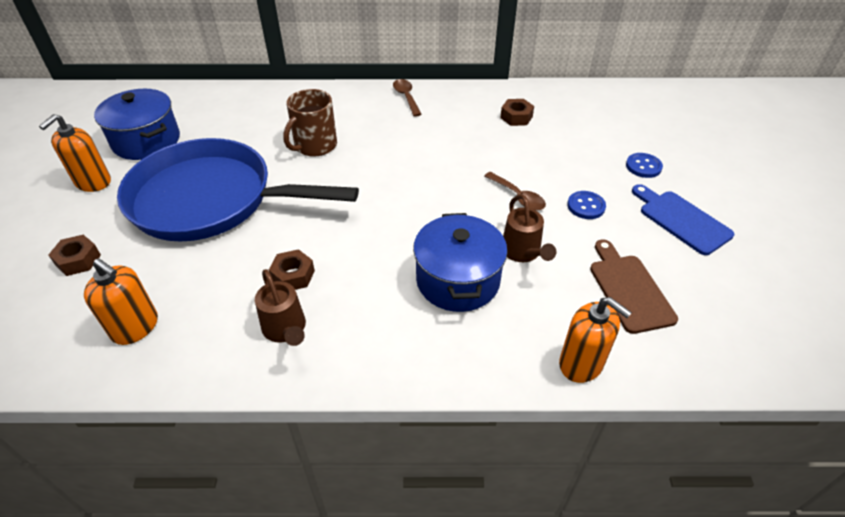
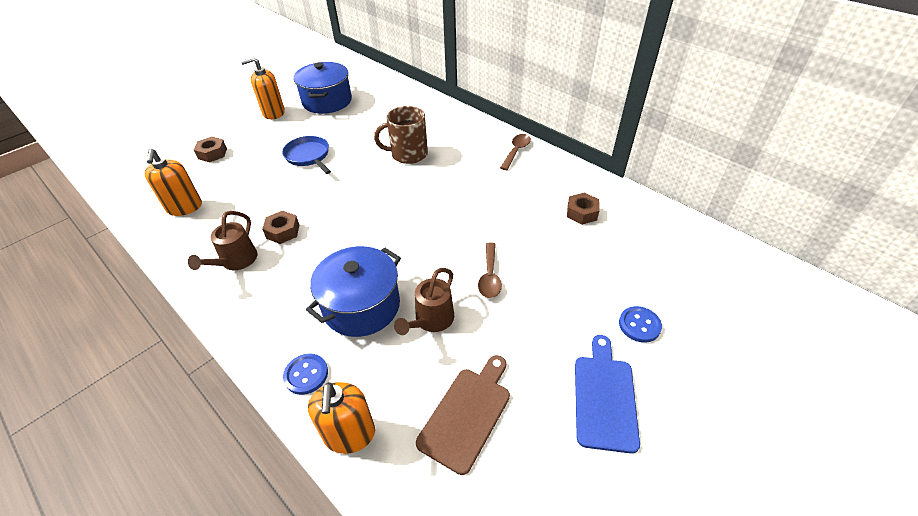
camera: 45 degrees right, 0 degrees up
(210, 200) = (308, 156): blue pan -> blue pan, size x0.42
(586, 206) = (533, 322): blue button -> blue button (306, 375)

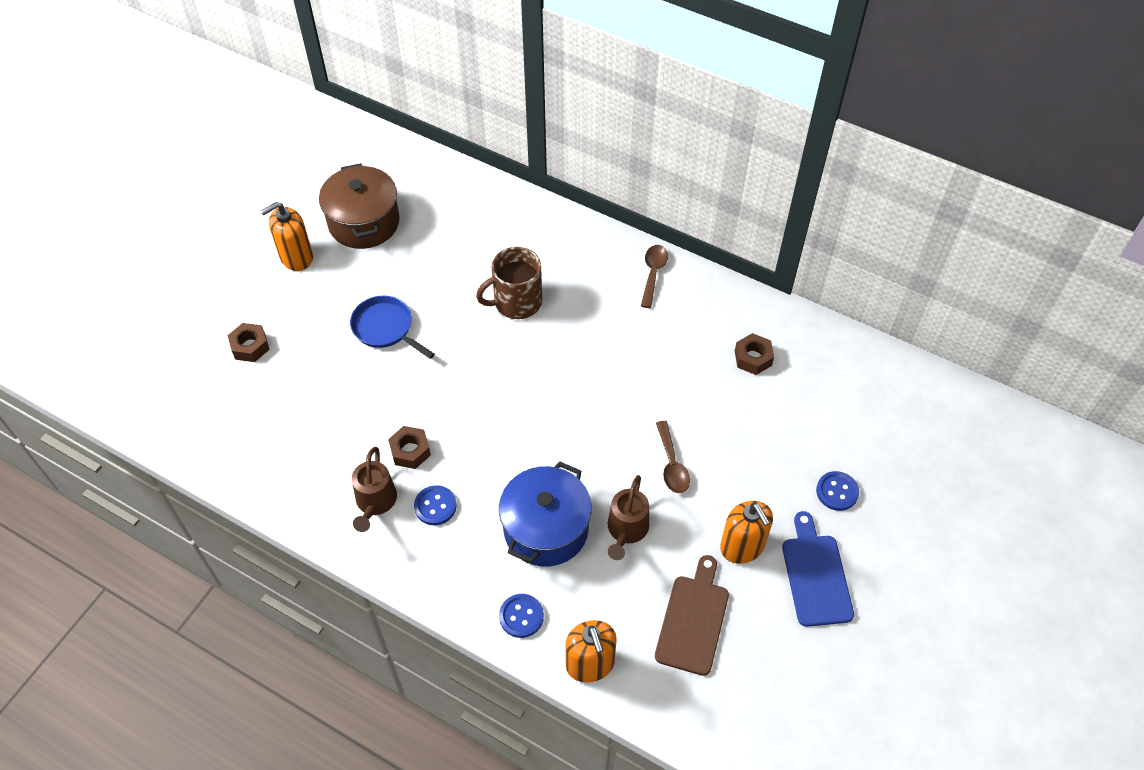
camera: 15 degrees left, 10 degrees up
(184, 207) = (265, 440): orange soap dispenser -> orange soap dispenser (742, 547)
(280, 272) = (435, 506): none -> blue button
(327, 101) = (364, 222): blue pot -> brown pot

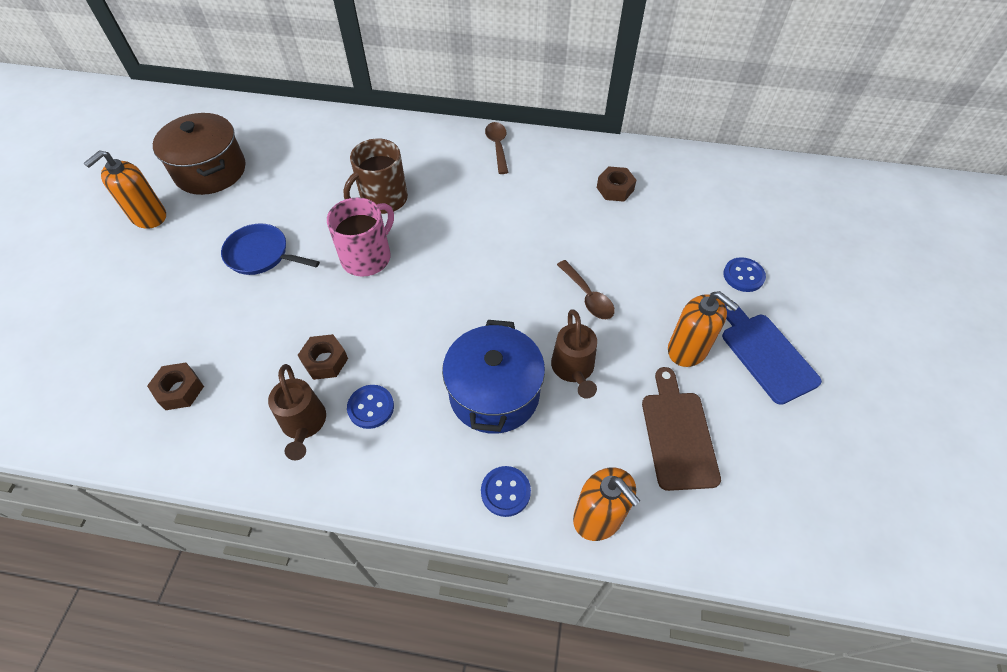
camera: 20 degrees left, 0 degrees up
(250, 346) = (119, 310): brown nut -> brown nut (180, 390)
(480, 360) = (367, 257): none -> pink mug

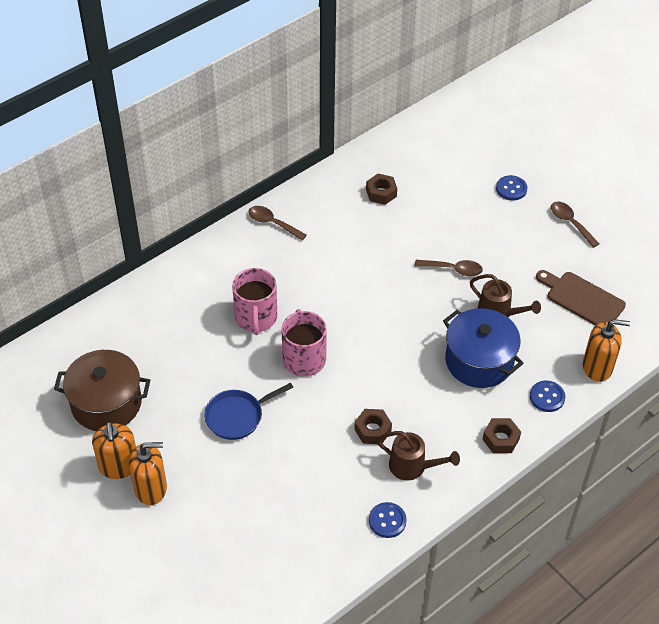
camera: 50 degrees left, 5 degrees down
(180, 390) = (320, 520): brown nut -> brown nut (500, 439)
(371, 407) = (432, 426): blue button -> blue button (387, 521)
(383, 199) = (256, 318): brown mug -> pink mug
(687, 349) = (535, 253): orange soap dispenser -> orange soap dispenser (151, 488)
(766, 354) = (570, 223): blue cutting board -> brown spoon

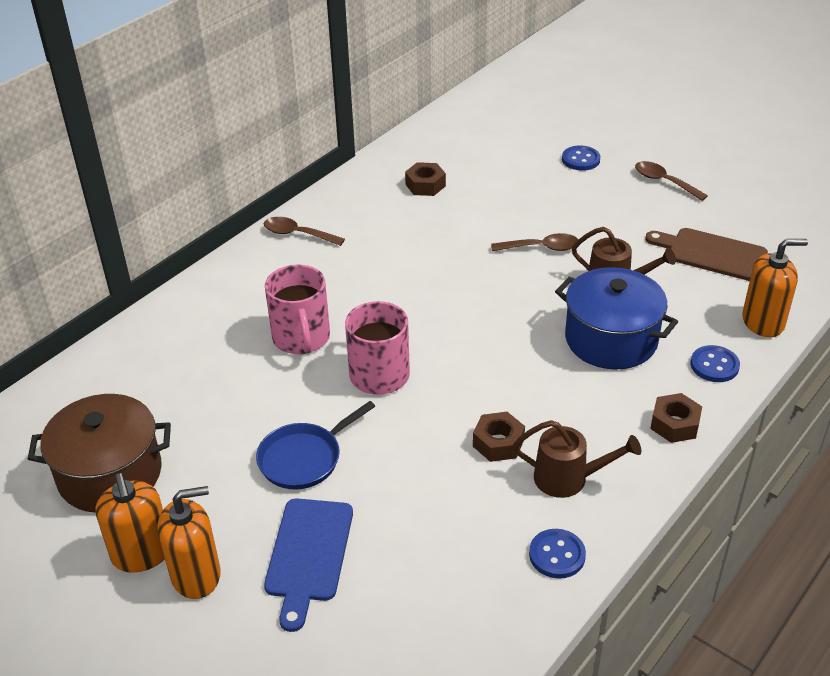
camera: 10 degrees left, 10 degrees down
(225, 488) = (308, 555): none -> blue cutting board

